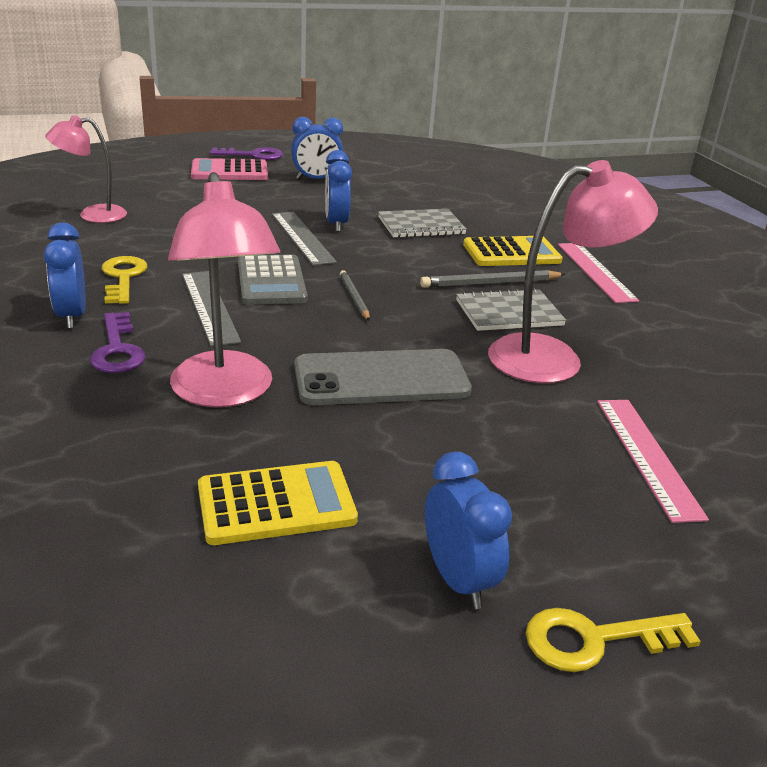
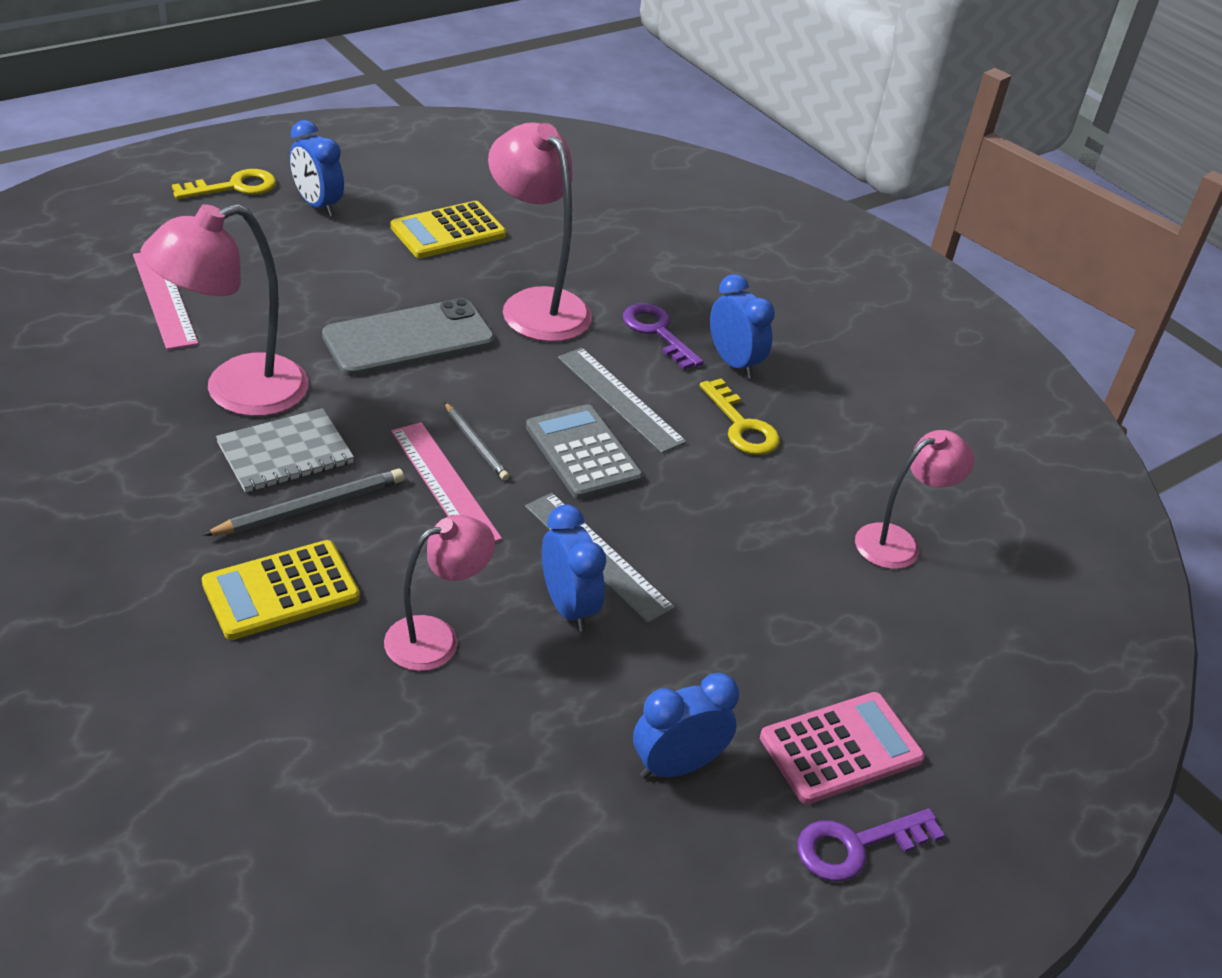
camera: 160 degrees right, 10 degrees up
(421, 226) = (436, 638): grey notebook -> pink lamp
(595, 271) = (151, 570): pink ruler -> pink ruler (445, 484)

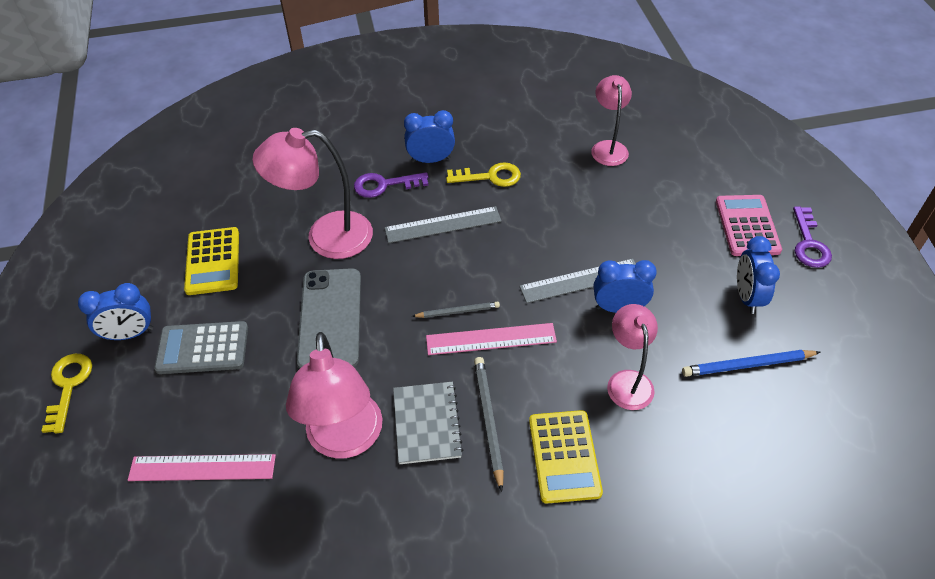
camera: 60 degrees left, 10 degrees up
(531, 782) = (748, 365): none -> blue pencil
(583, 453) = (487, 259): grey calculator -> grey calculator (202, 348)

